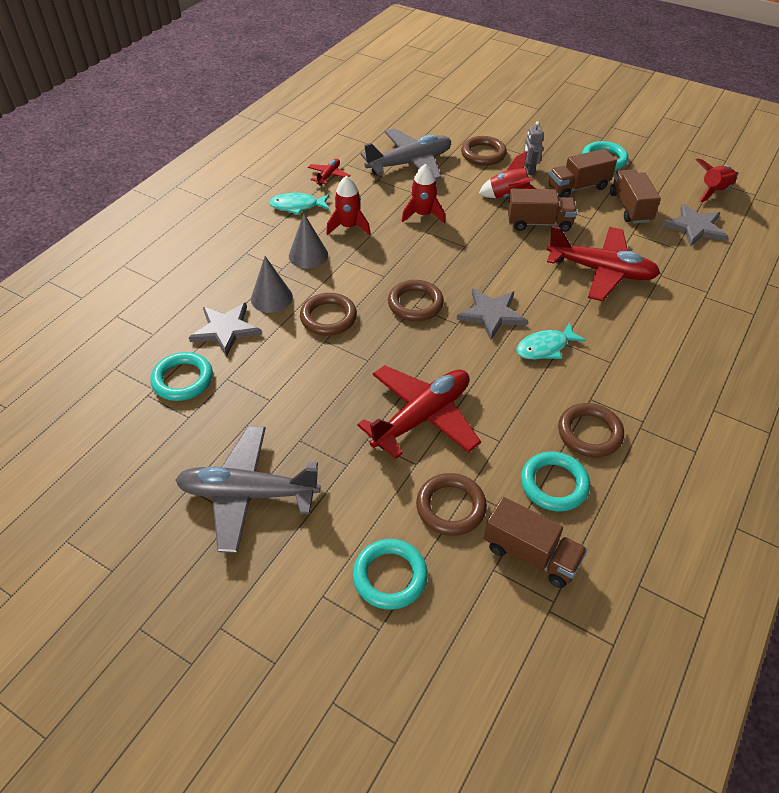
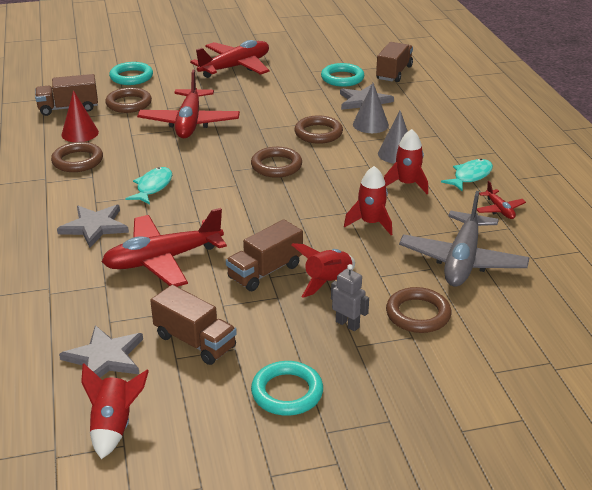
camera: 135 degrees right, 15 degrees down
(248, 494) = (235, 67): grey plane -> red plane
(491, 314) = (215, 186): grey star -> grey star (95, 226)
(554, 484) = (80, 133): turquoise ring -> red cone
(578, 187) = (273, 333): brown truck -> brown truck (394, 73)

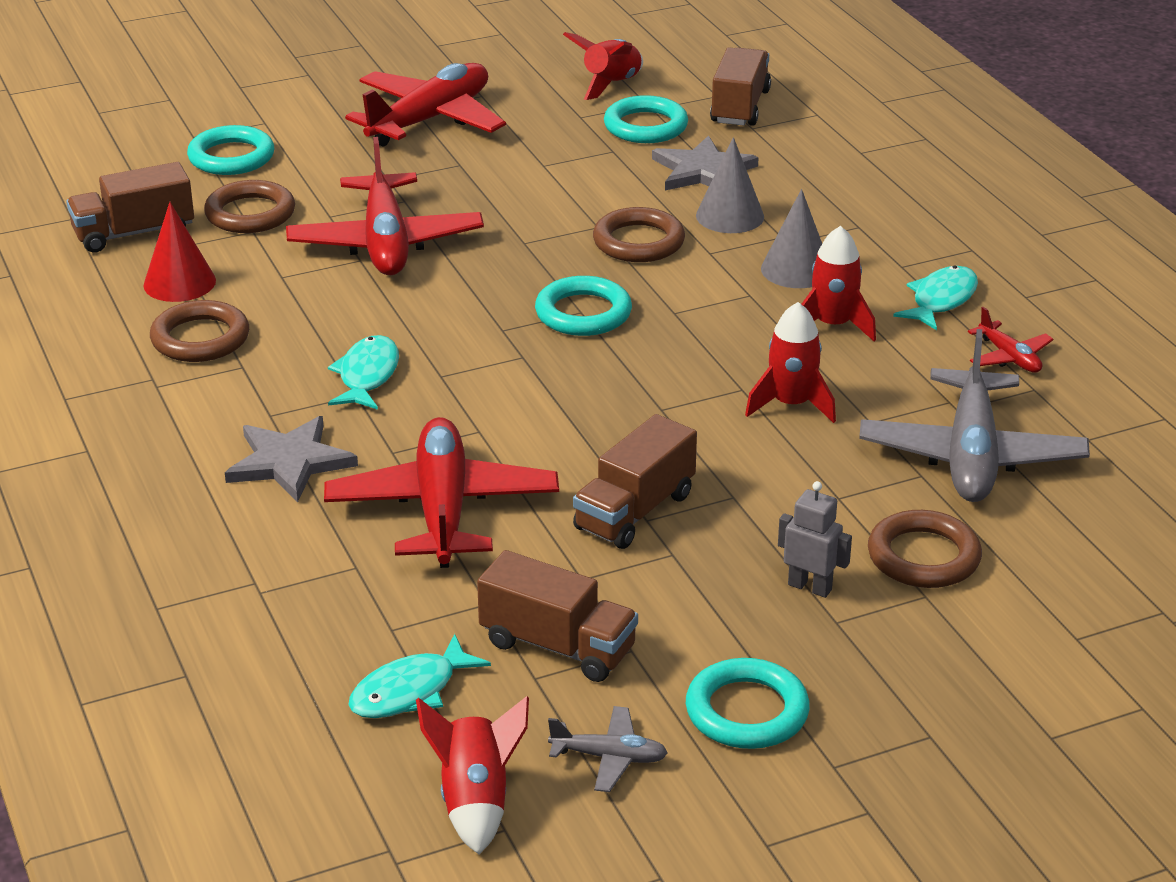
camera: 10 degrees left, 0 degrees up
(105, 357) = (410, 691): grey star -> turquoise fish
(163, 260) = (442, 509): red plane -> red plane turned 120 degrees clockwise
(199, 410) = (609, 757): none -> grey plane
(276, 166) = (583, 313): brown ring -> turquoise ring
(327, 281) = (750, 517): red rocket -> red rocket (611, 85)

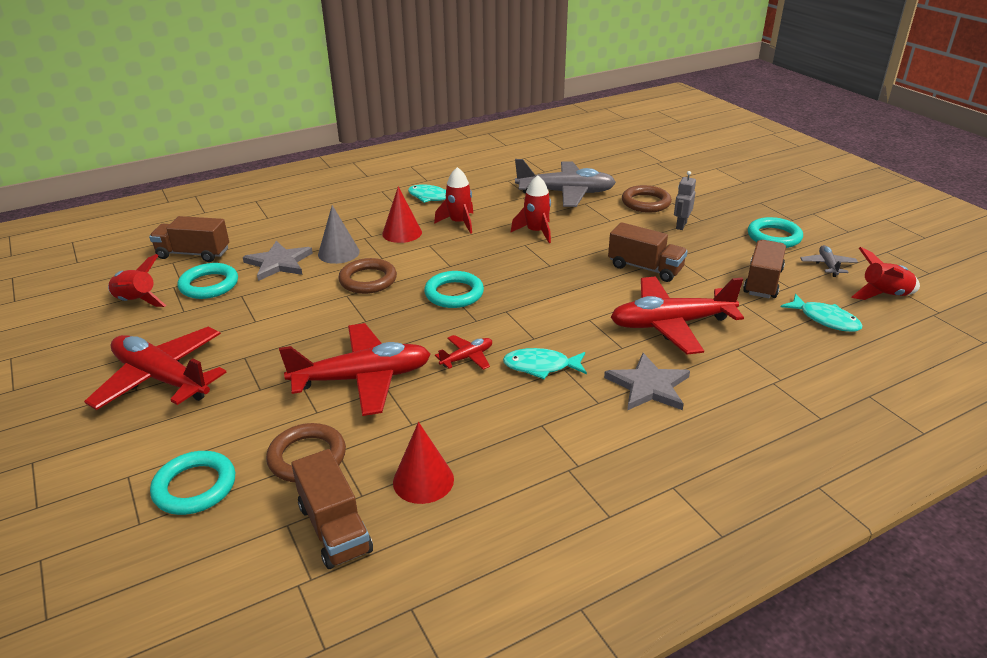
camera: 95 degrees left, 0 degrees up
(200, 338) = (507, 453): brown ring -> none
(796, 269) = (402, 233): grey cone -> red cone
(1009, 357) = (482, 184): red plane -> red plane (467, 357)

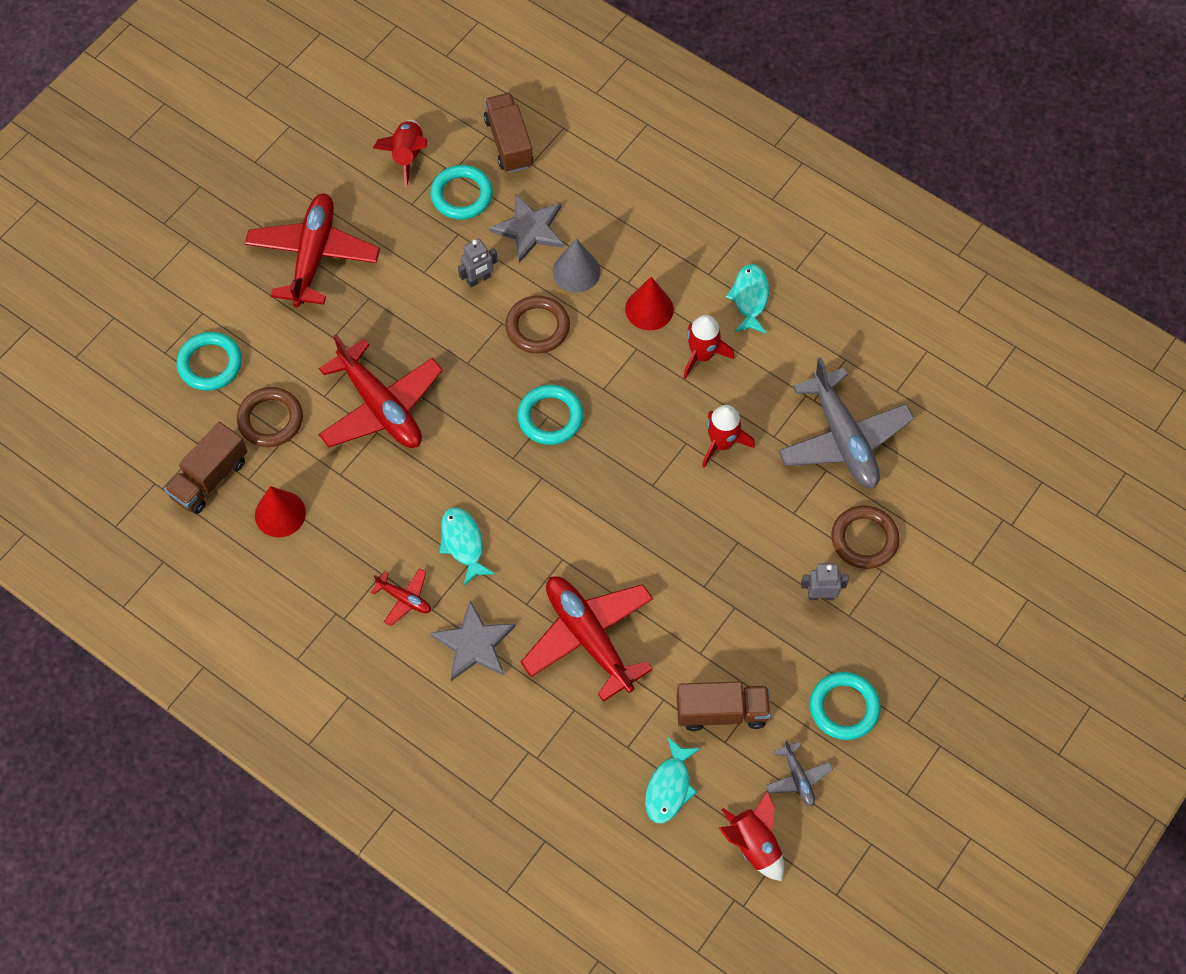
camera: 65 degrees right, 30 degrees up
(295, 296) = (478, 279): none -> grey robot
(467, 357) = (449, 476): red plane -> red plane (404, 599)
(645, 268) = (693, 583): brown truck -> none
(827, 265) = (798, 778): grey plane -> grey plane turned 90 degrees clockwise

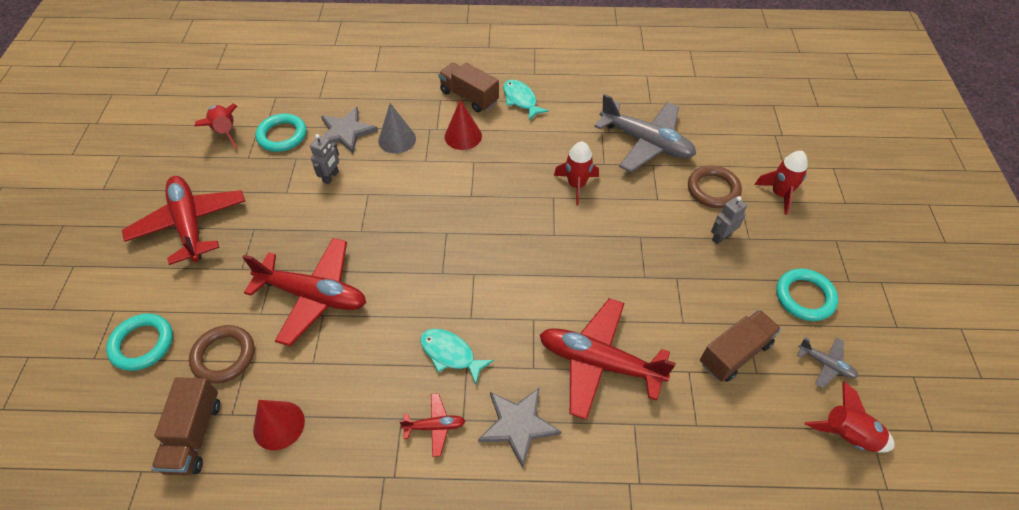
camera: 35 degrees left, 10 degrees down
(509, 143) = (295, 93): brown truck -> brown truck (469, 97)
(537, 327) = (395, 183): brown ring -> none
(550, 417) = (448, 232): turquoise ring -> none
(669, 787) = (753, 434): turquoise fish -> none
(702, 355) = (519, 143): red rocket -> red rocket (779, 194)

